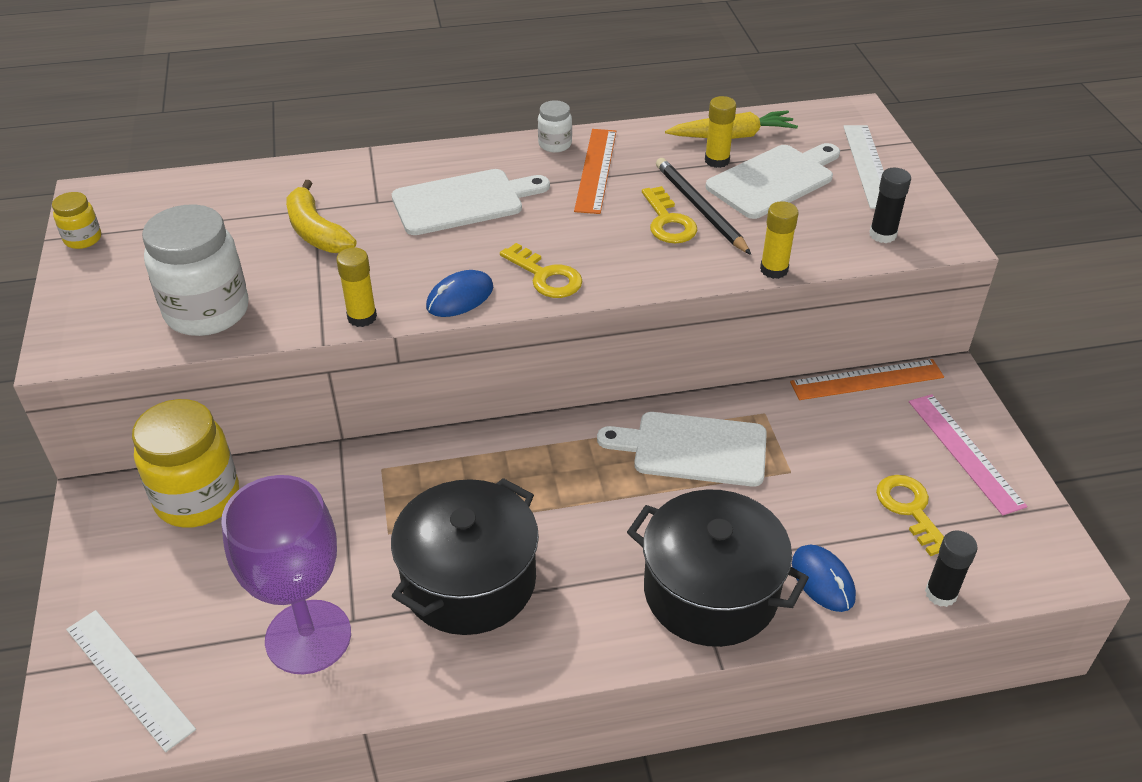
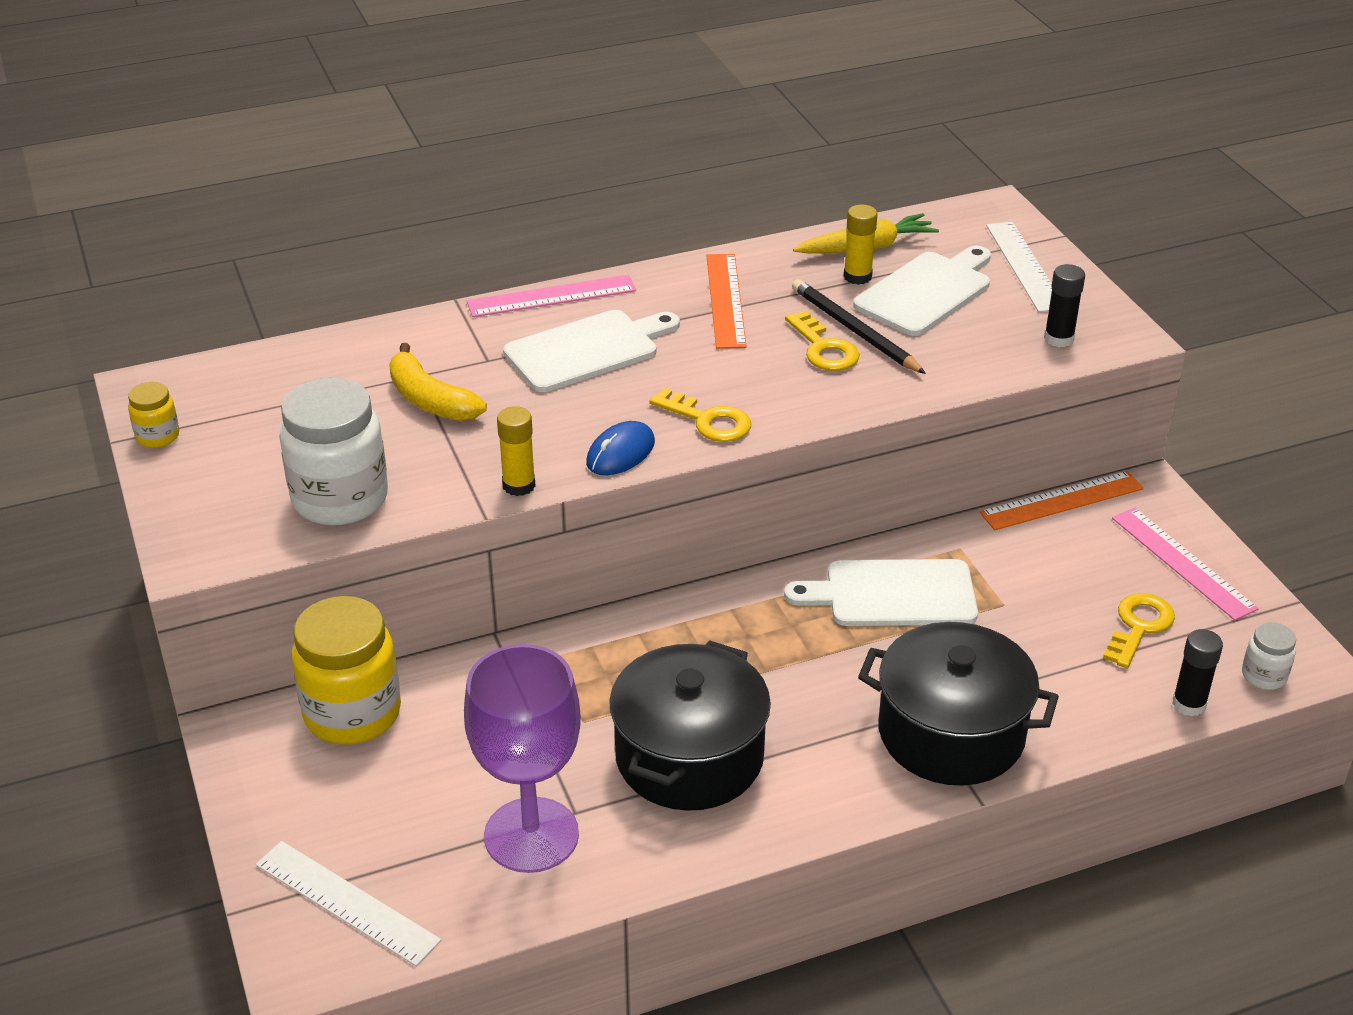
camera: 10 degrees left, 5 degrees down
(450, 152) = (551, 296): none -> pink ruler
(555, 144) = (669, 276): white jar -> white jar (1264, 676)
(774, 270) = (953, 387): yellow glue stick -> none
(822, 580) = (1065, 707): blue mouse -> none
(910, 509) = (1138, 626): yellow key -> yellow key turned 60 degrees clockwise

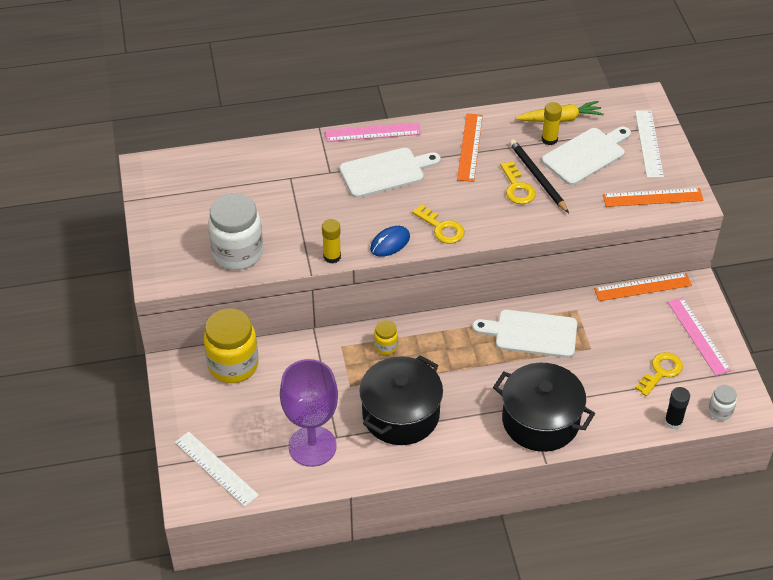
camera: 10 degrees right, 10 degrees up
(158, 436) = (148, 200): yellow jar -> yellow jar (385, 346)
(430, 399) = (294, 195): yellow banana -> none
(1059, 338) = (652, 197): black glue stick -> orange ruler

